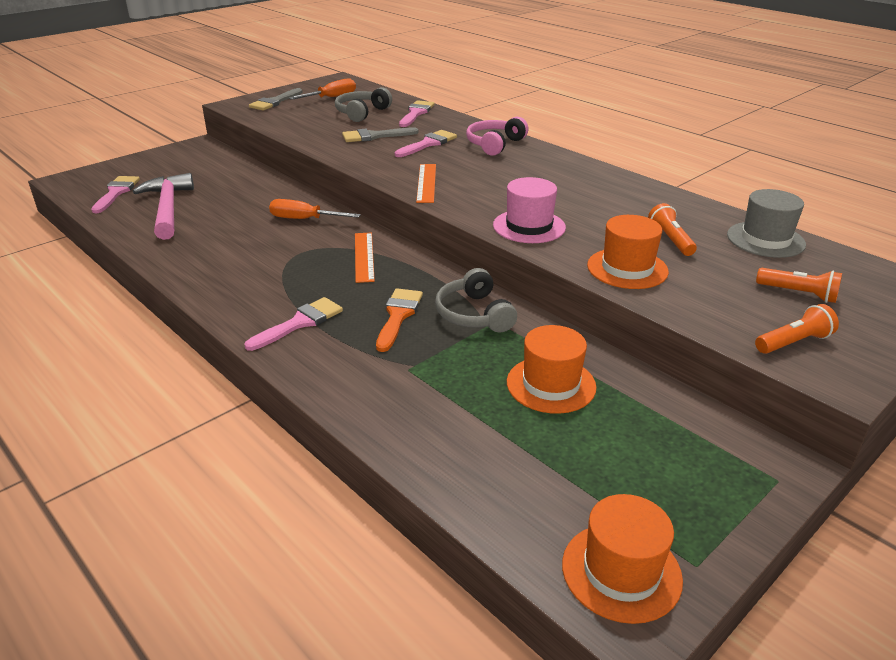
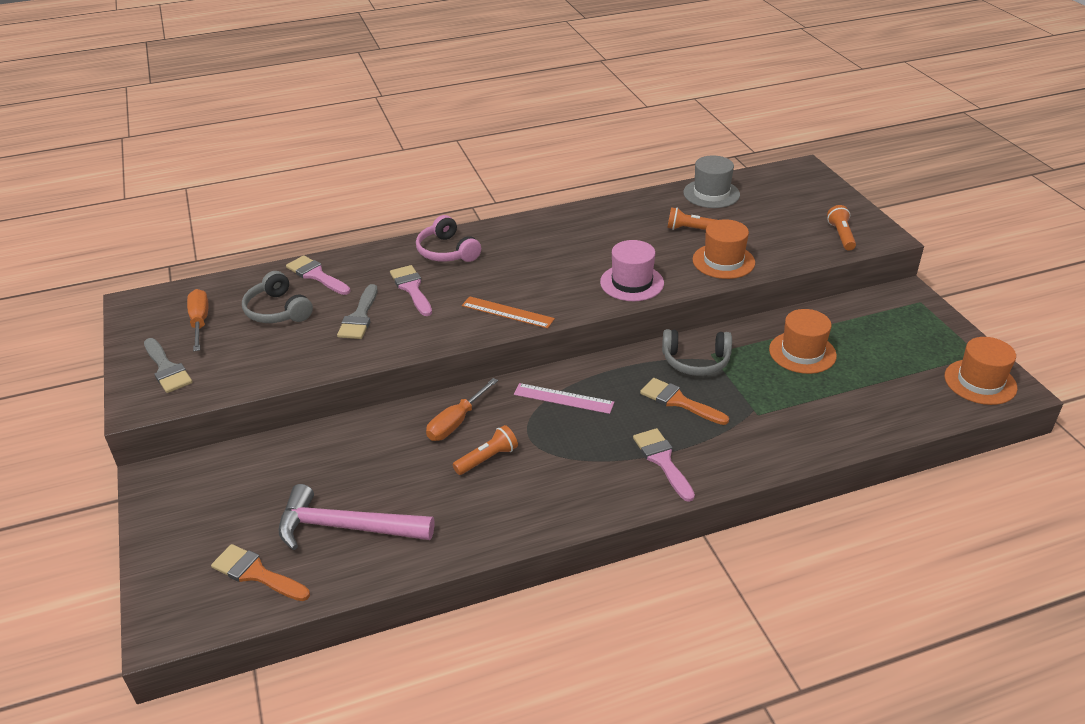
camera: 65 degrees left, 5 degrees up
(116, 192) = (256, 573): pink brush -> orange brush
(364, 256) = (563, 398): orange ruler -> pink ruler
(798, 294) = (787, 211): orange flashlight -> orange flashlight (487, 459)

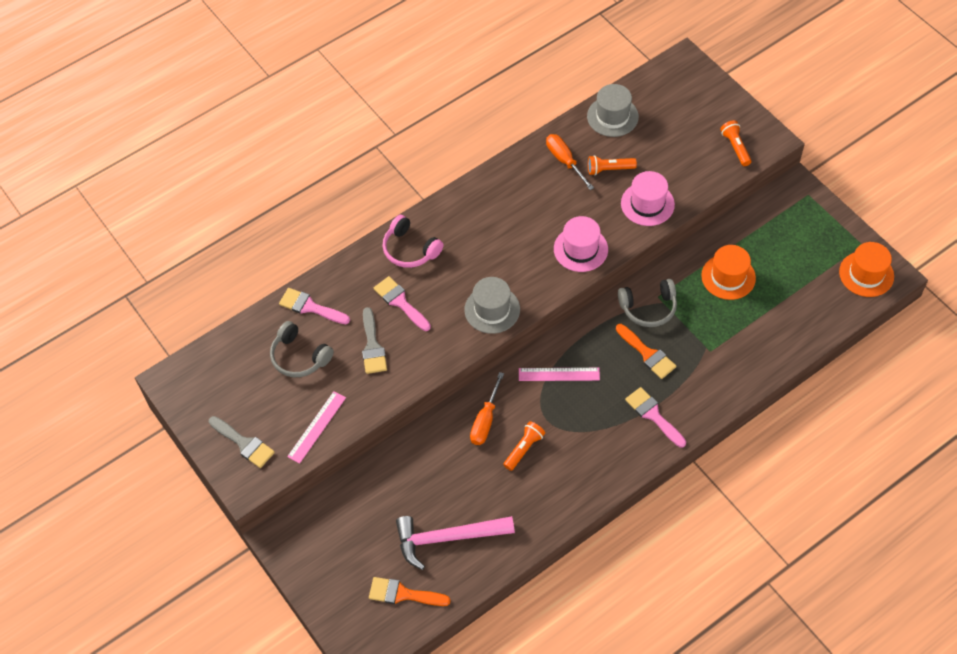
camera: 15 degrees left, 20 degrees up
(200, 322) = (240, 386): orange screwdriver -> orange screwdriver (565, 161)
(254, 371) = (317, 427): none -> pink ruler
(507, 312) = (492, 309): orange ruler -> grey hat
(678, 401) = (647, 354): orange brush -> orange brush turned 150 degrees counterclockwise
(723, 261) = (647, 204): orange hat -> pink hat

